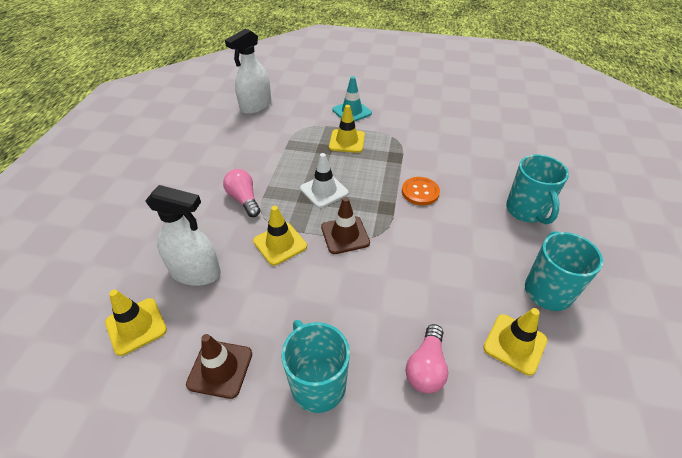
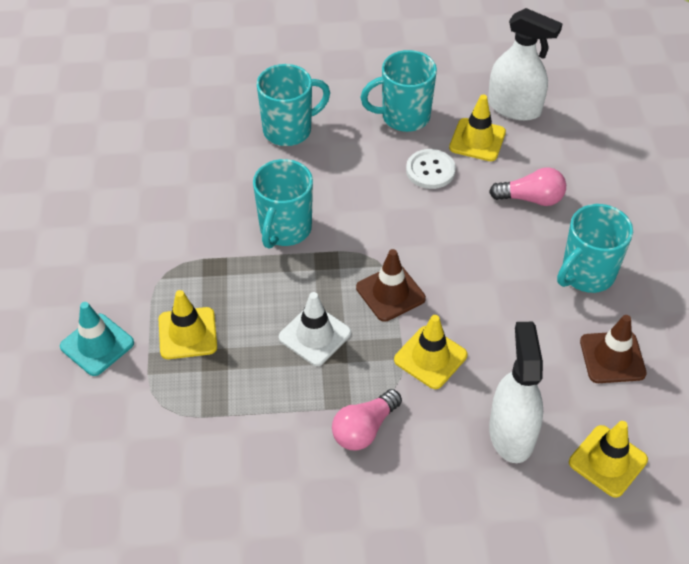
camera: 105 degrees left, 5 degrees up
(255, 106) = (103, 507): white spray bottle -> white spray bottle (514, 108)
(420, 192) = (285, 229): orange button -> turquoise mug
(473, 293) = (430, 170): none -> white button

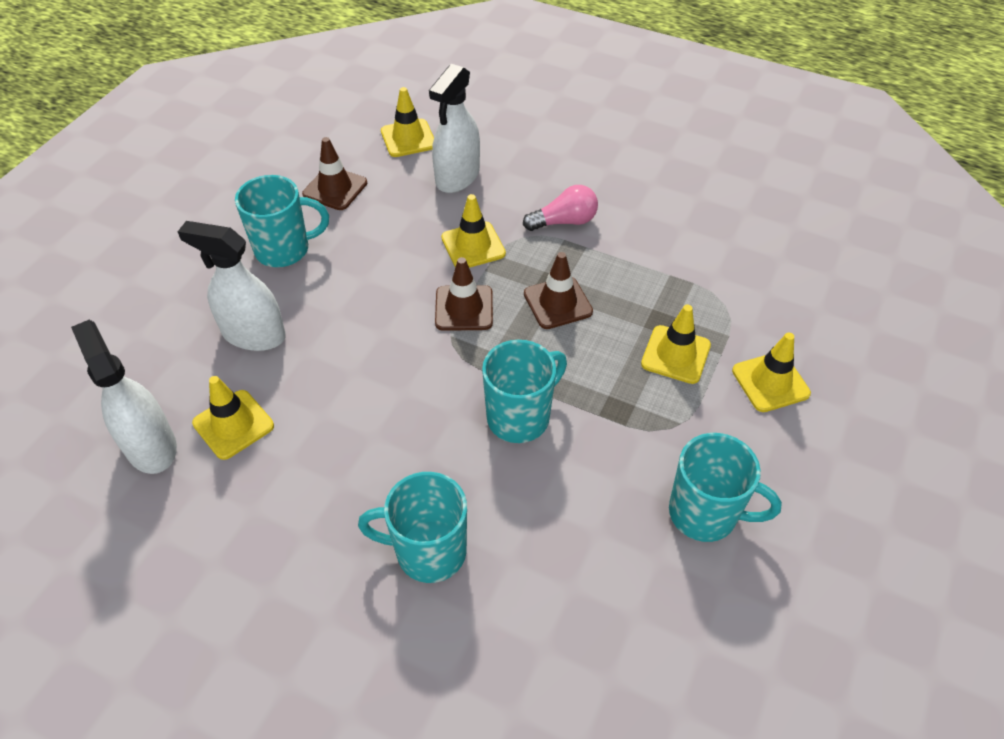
camera: 150 degrees left, 0 degrees up
(97, 345) = (770, 382): turquoise traffic cone -> yellow traffic cone
(315, 335) = (557, 303): white traffic cone -> brown traffic cone
(404, 117) = (280, 498): turquoise mug -> turquoise mug (705, 514)
(430, 170) = (317, 412): white button -> none
(531, 199) = (253, 334): pink light bulb -> white spray bottle

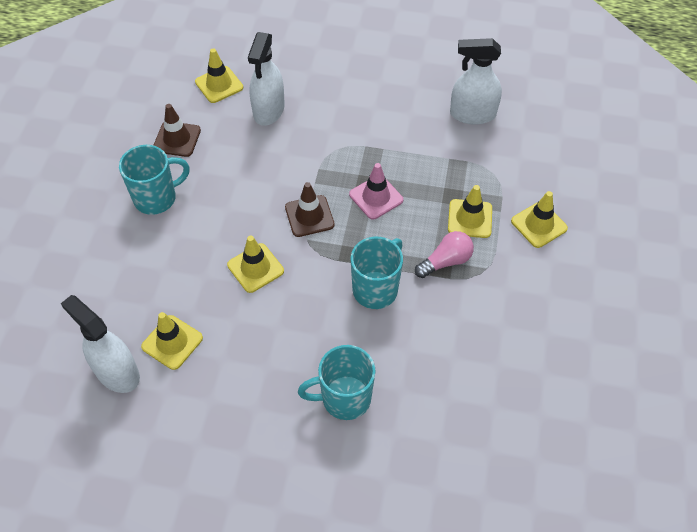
camera: 15 degrees left, 5 degrees up
(253, 334) = (159, 271): white spray bottle -> white spray bottle (472, 114)
(473, 246) = (299, 165): yellow traffic cone -> yellow traffic cone (255, 268)
(557, 303) = (376, 197): brown traffic cone -> pink traffic cone
(564, 221) = (361, 131): pink light bulb -> pink light bulb (446, 261)
(705, 514) = (519, 328): turquoise mug -> none

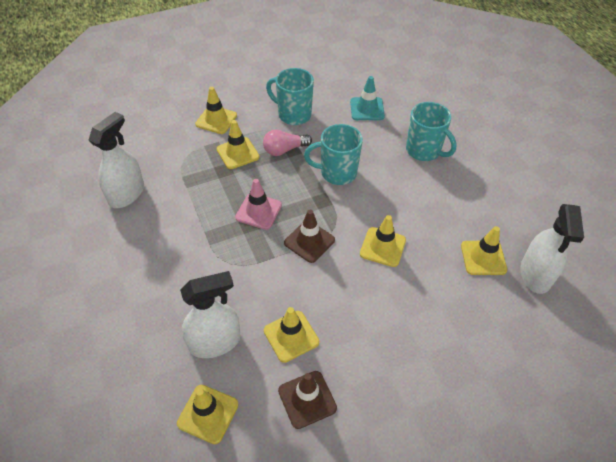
camera: 125 degrees left, 5 degrees down
(156, 198) = (384, 364): turquoise mug -> turquoise mug (293, 115)
(232, 155) = (291, 336): none -> yellow traffic cone
(446, 261) = (284, 150): pink light bulb -> pink light bulb turned 45 degrees counterclockwise
(459, 387) = (367, 109): none -> turquoise traffic cone
(472, 114) = (126, 194): white spray bottle -> white spray bottle turned 120 degrees counterclockwise

